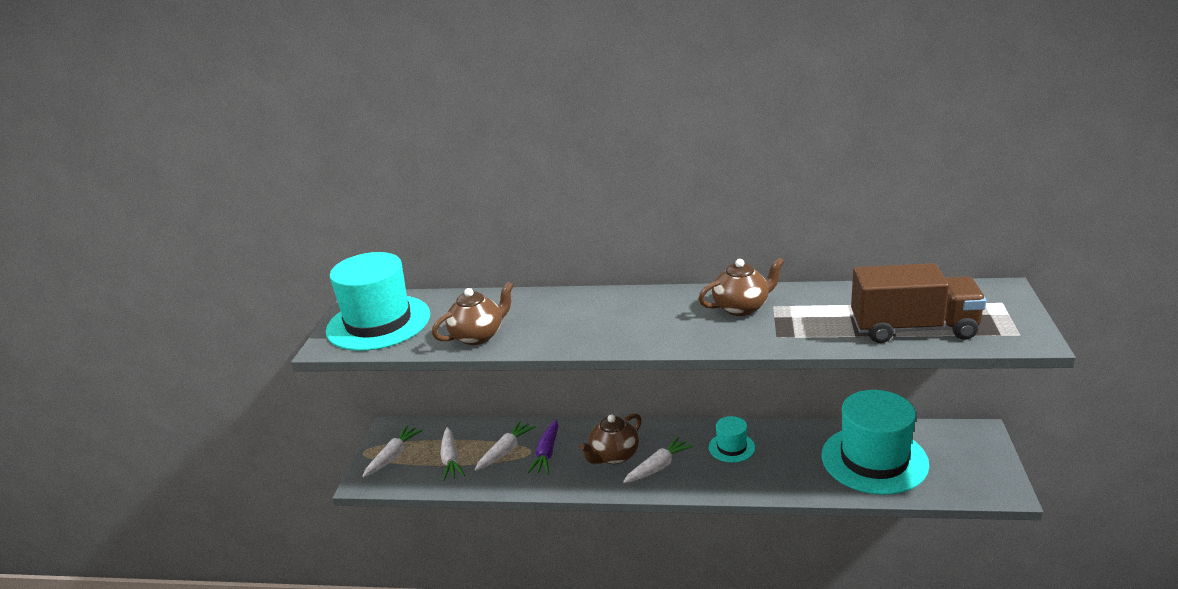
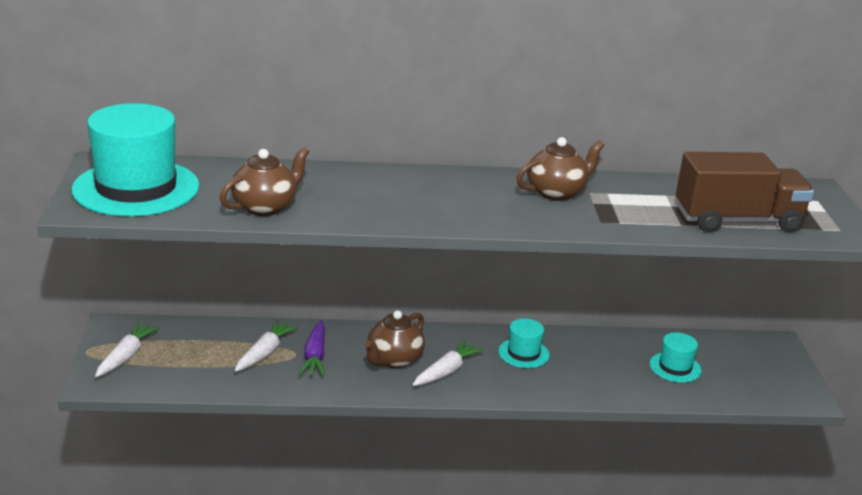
camera: 15 degrees left, 0 degrees up
(451, 460) = (200, 361): white carrot -> none
(874, 460) = (675, 367): turquoise hat -> turquoise hat, size x0.47

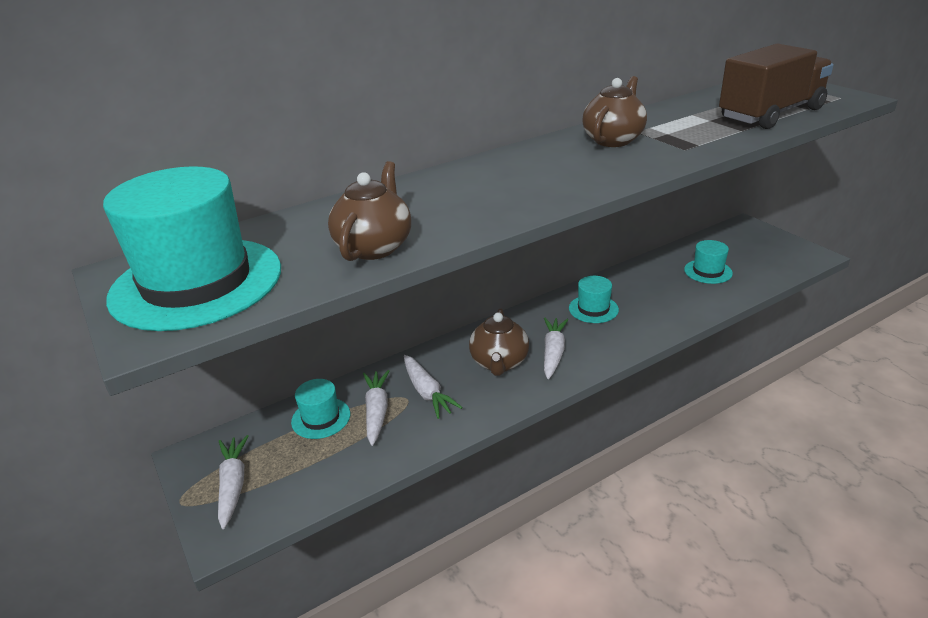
camera: 25 degrees left, 5 degrees up
(221, 340) = (321, 418): none -> turquoise hat
(315, 356) = (427, 392): purple carrot -> white carrot

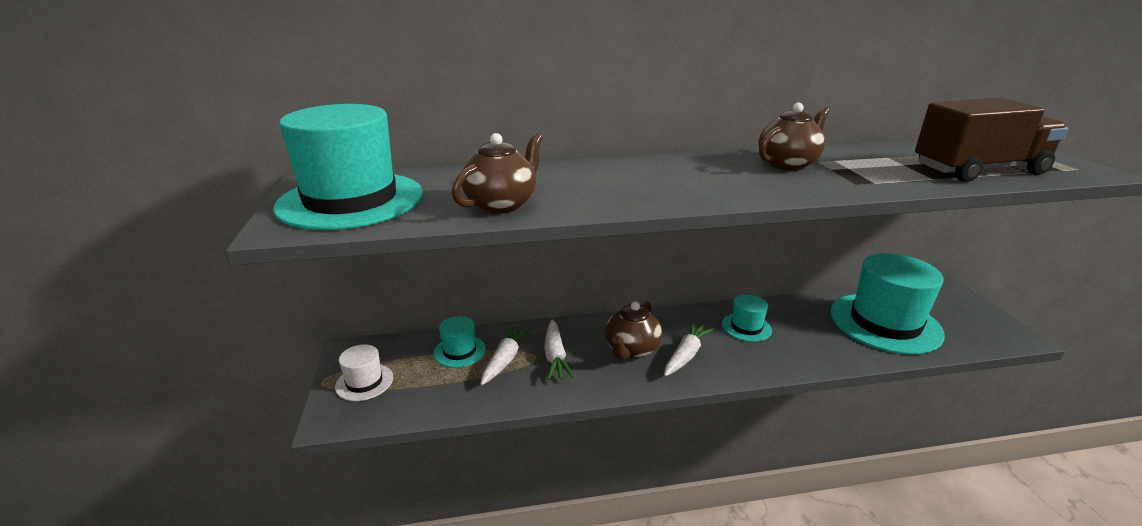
camera: 20 degrees right, 5 degrees down
(233, 485) = (364, 382): white carrot -> white hat
(708, 271) = (885, 323): turquoise hat -> turquoise hat, size x2.14

